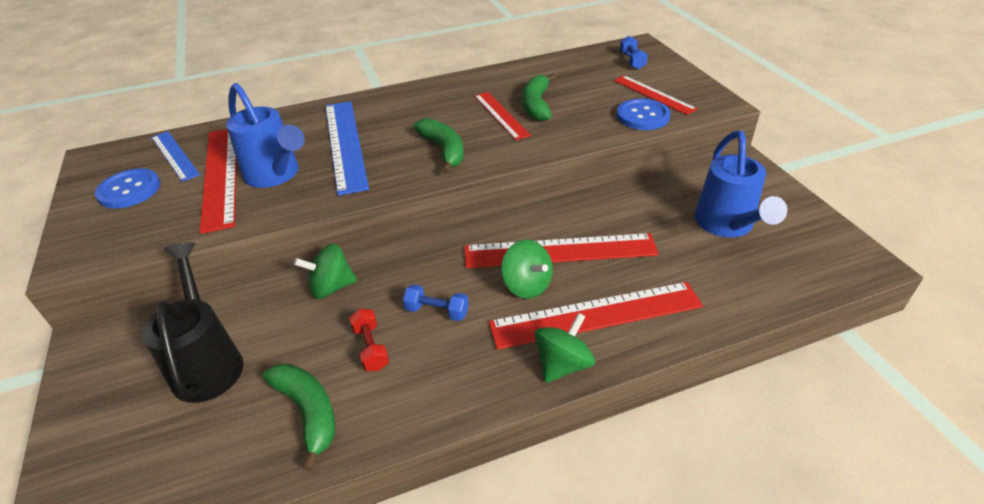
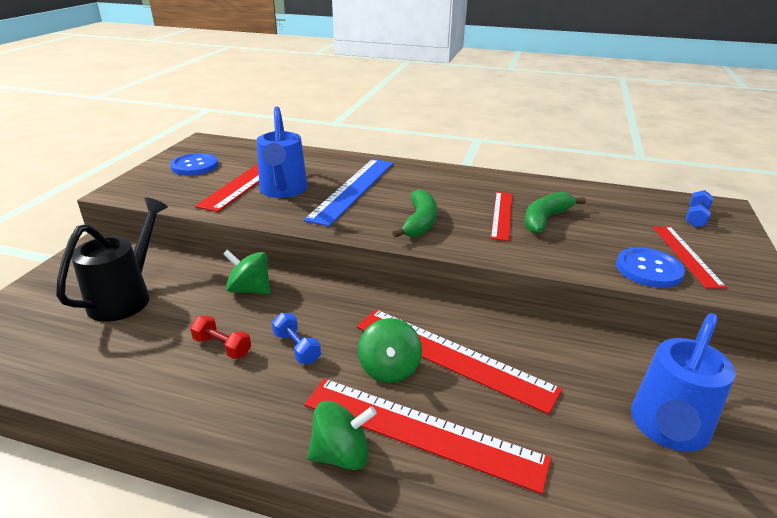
camera: 35 degrees right, 10 degrees down
(175, 155) = (243, 156): blue ruler -> none
(308, 412) = (134, 366): green banana -> none
(371, 348) = (222, 347): red dumbbell -> red dumbbell turned 75 degrees counterclockwise

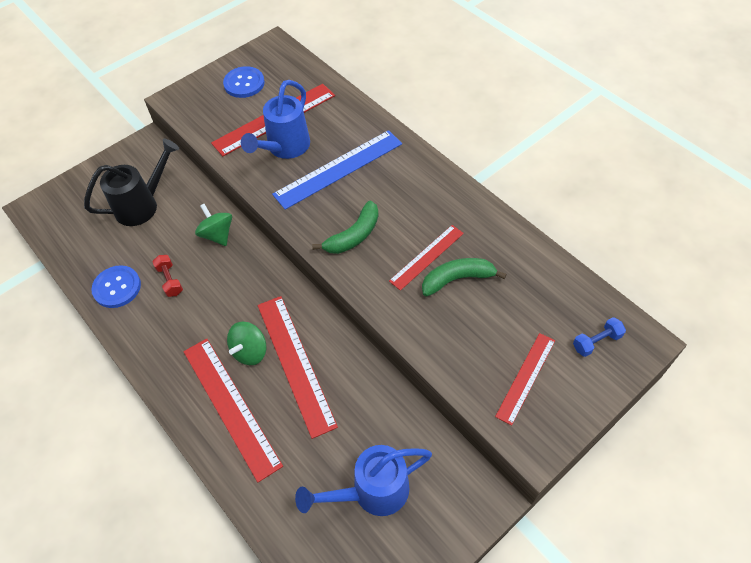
camera: 35 degrees right, 25 degrees up
(296, 348) = (210, 304): blue dumbbell -> none
(341, 454) = (179, 396): green spinning top -> none
(648, 269) = (474, 375): blue button -> blue button (117, 287)

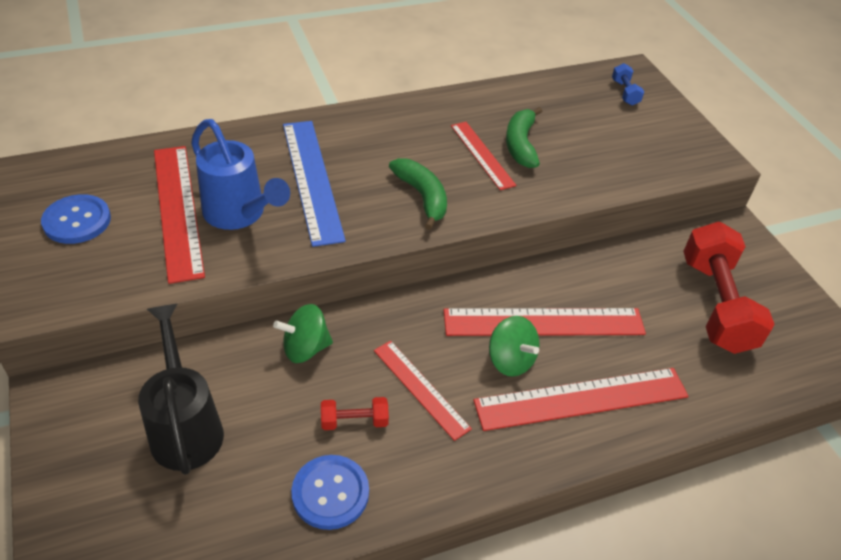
camera: 75 degrees left, 10 degrees down
(372, 491) = (716, 304): blue watering can -> red dumbbell
(526, 377) = (648, 142): red ruler -> red ruler (420, 388)

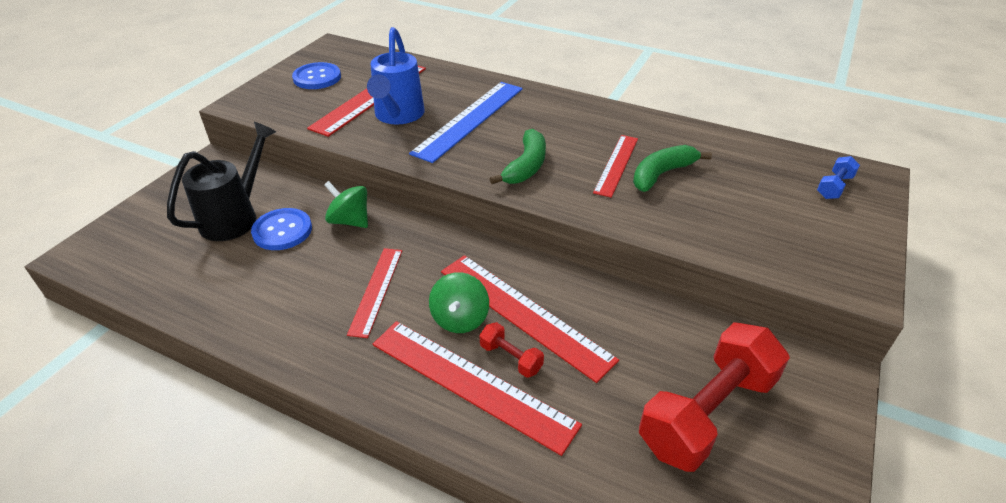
camera: 50 degrees right, 5 degrees down
(330, 493) = (241, 305): blue button -> blue button (282, 231)
(354, 421) = (312, 278): red dumbbell -> red dumbbell (511, 358)

